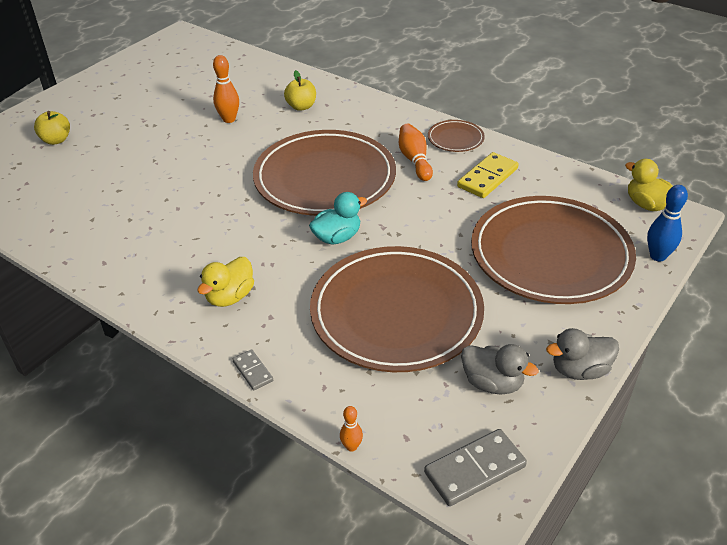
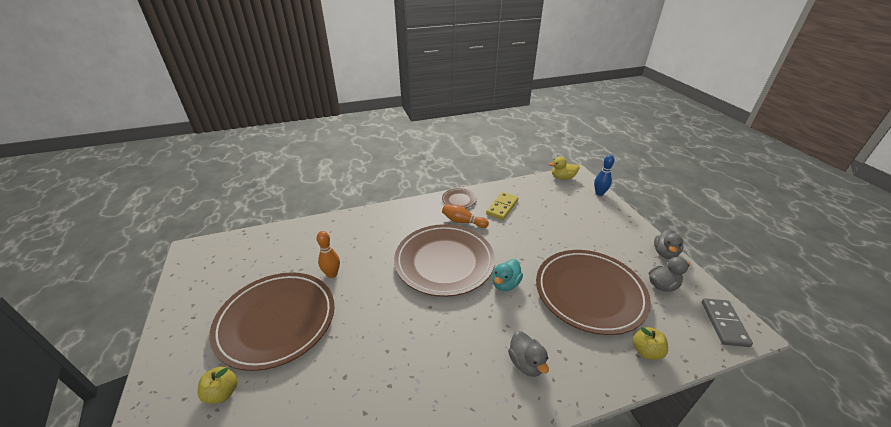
camera: 55 degrees left, 5 degrees down
(230, 297) = (526, 363): yellow duck -> grey duck
(253, 371) = (607, 385): grey domino -> none
(301, 106) = (360, 237): yellow apple -> yellow apple (646, 351)
(337, 237) = (505, 284): turquoise duck -> turquoise duck turned 150 degrees counterclockwise
(351, 446) = (693, 367): orange bowling pin -> none
(487, 178) = (502, 207): yellow domino -> yellow domino turned 45 degrees clockwise
(550, 254) = (577, 219): brown plate -> brown plate (276, 321)

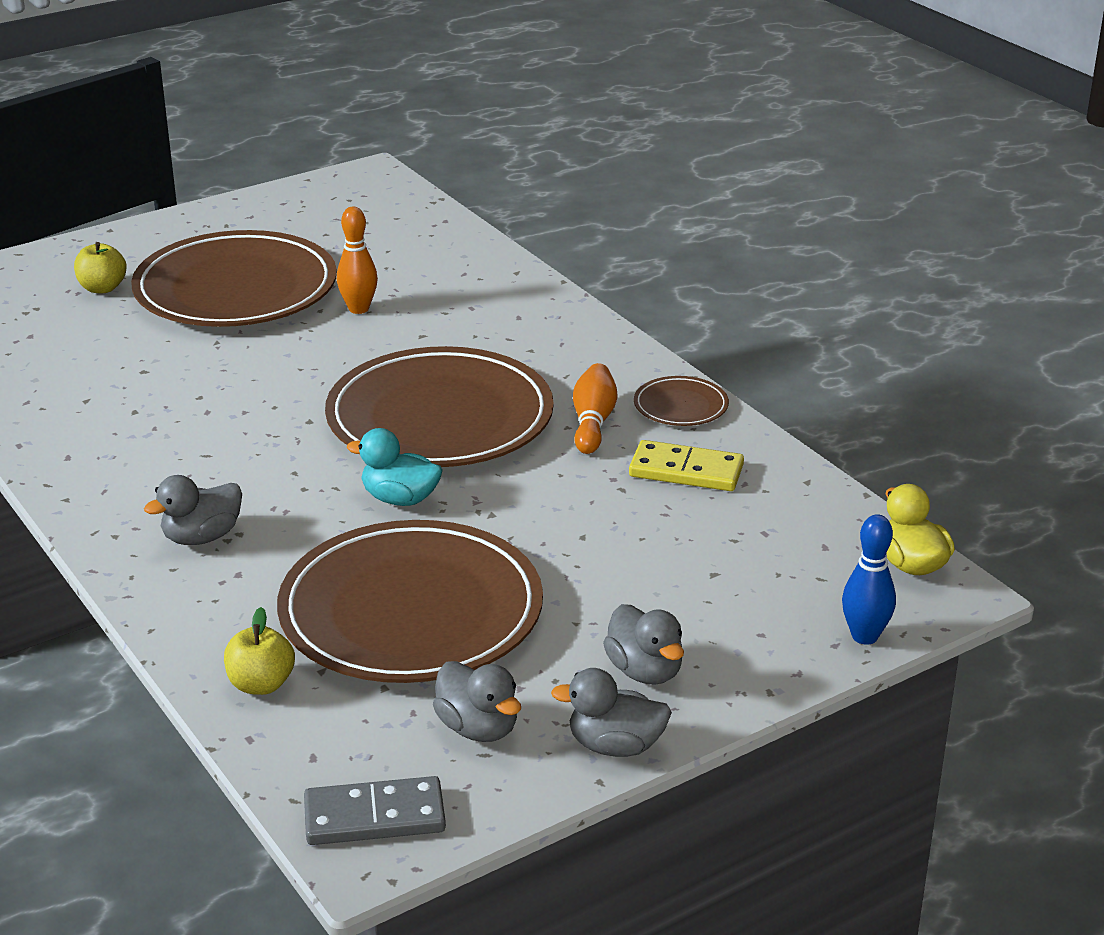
camera: 75 degrees right, 5 degrees down
(622, 239) = (645, 671): none -> grey duck

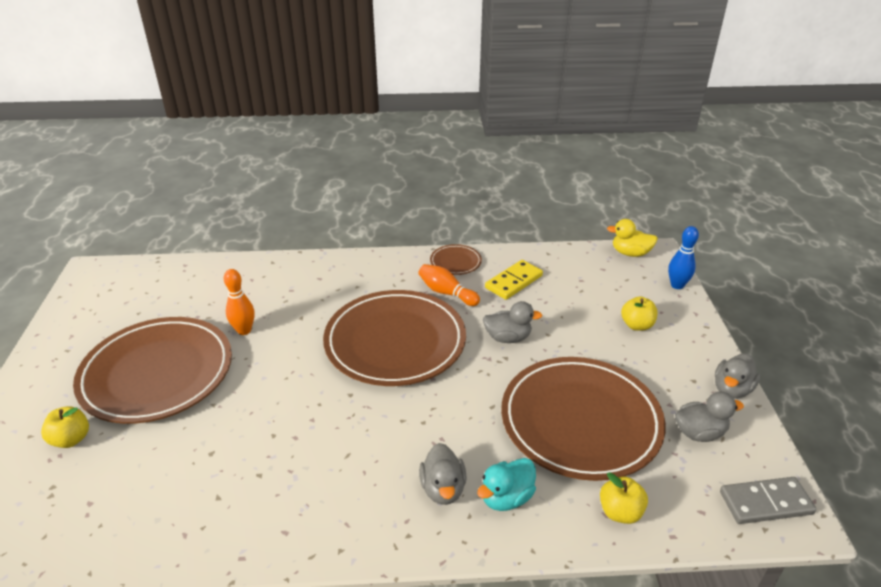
camera: 60 degrees left, 5 degrees up
(374, 817) = (765, 503): grey domino -> grey domino turned 60 degrees clockwise
(400, 499) = (465, 386): turquoise duck -> turquoise duck (506, 497)
(645, 671) = (674, 357): grey duck -> grey duck (508, 338)
(694, 616) = (636, 325): none -> yellow apple

